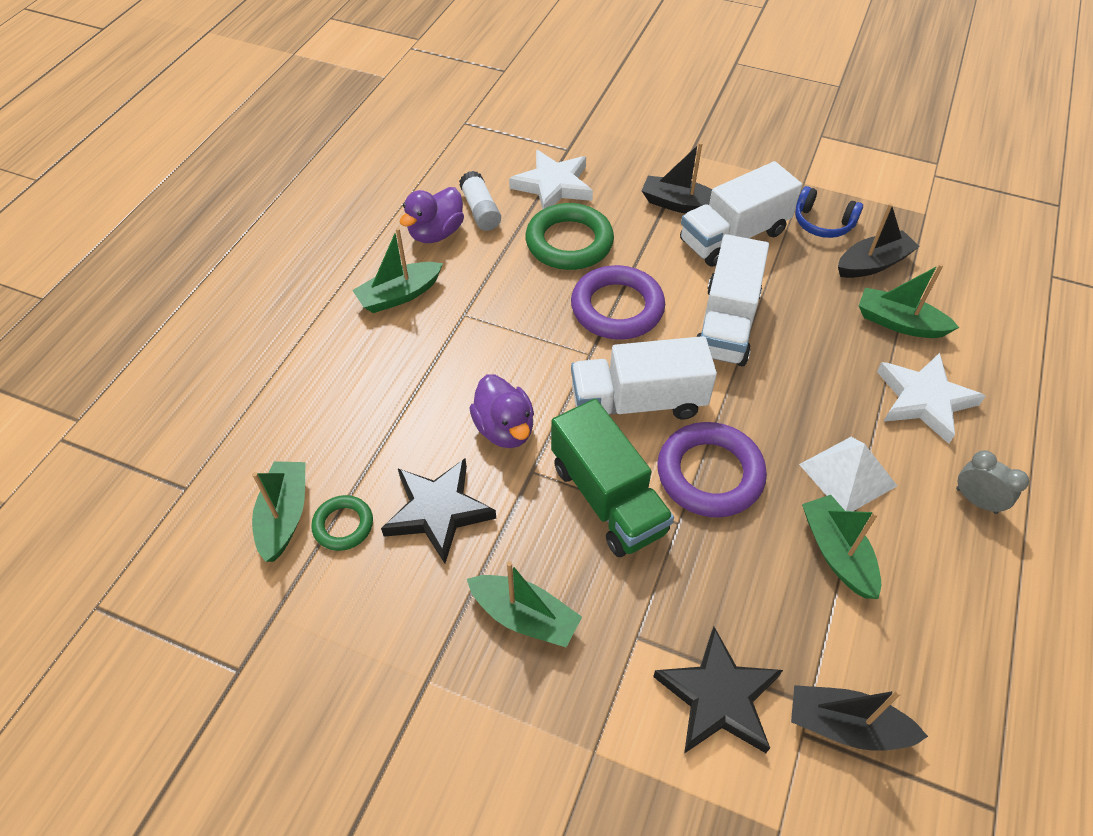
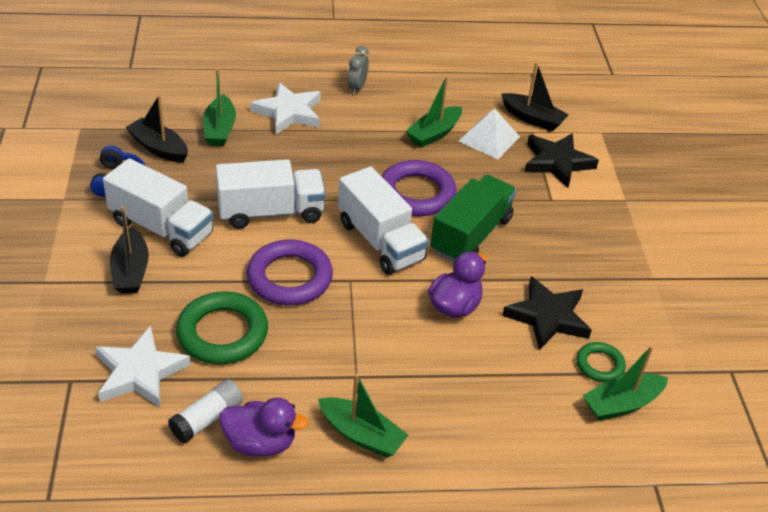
camera: 120 degrees left, 10 degrees down
(524, 617) = (580, 249): green boat -> none
(846, 725) = (532, 119): black boat -> black boat turned 45 degrees counterclockwise
(848, 475) = (373, 136): white pyramid -> white pyramid (489, 138)

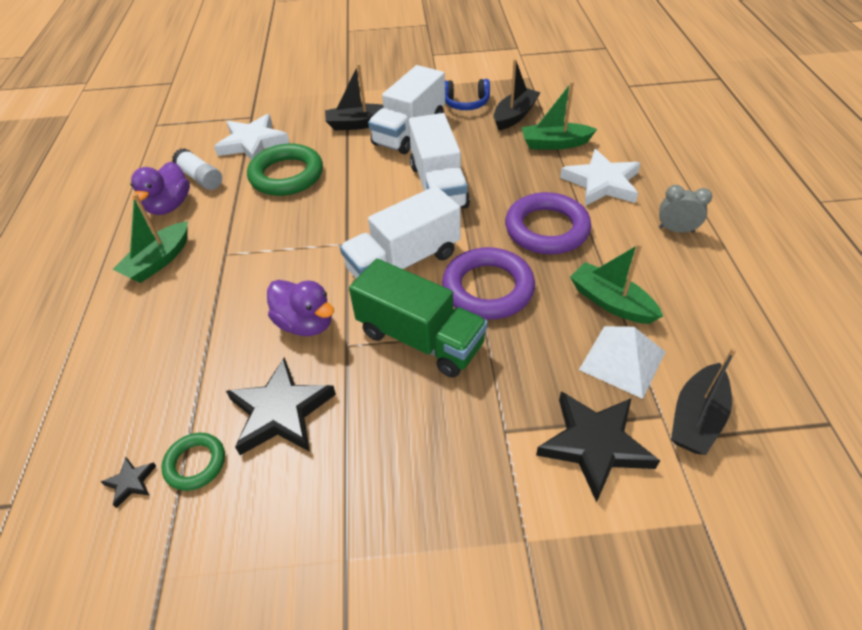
camera: 95 degrees right, 5 degrees up
(290, 278) = (350, 205): purple ring -> purple ring (546, 229)
(621, 404) = (131, 482): green boat -> black star

